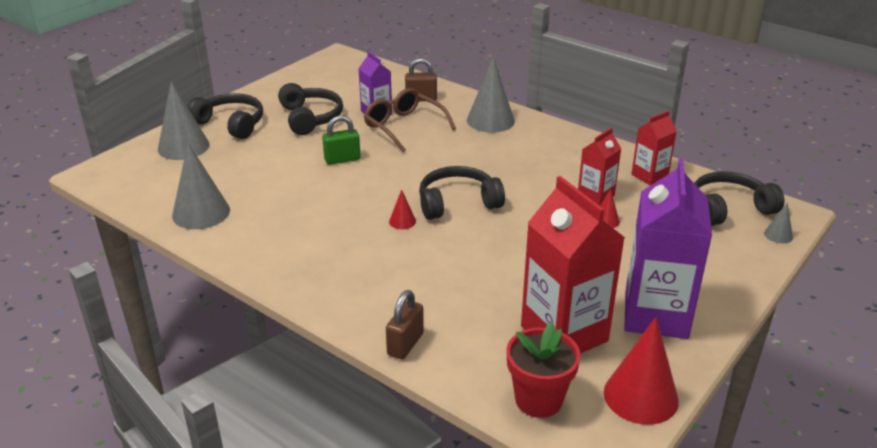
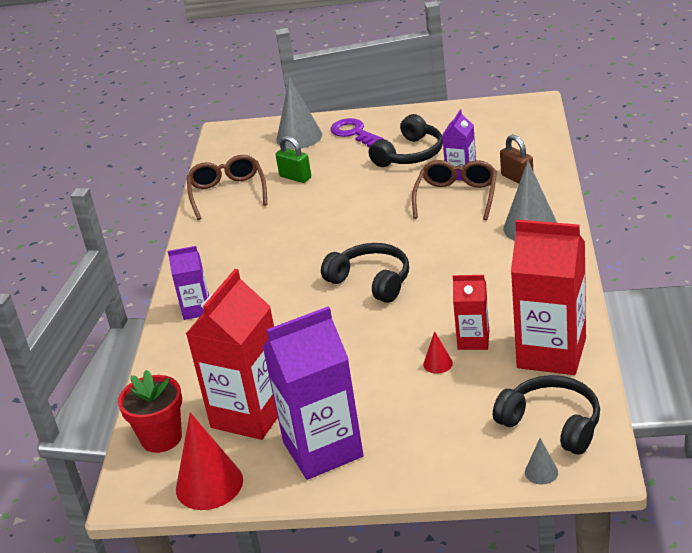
camera: 60 degrees right, 0 degrees up
(201, 212) = (228, 193): grey cone -> brown glasses
(230, 124) = (354, 133): black headphones -> purple key
(342, 159) = (367, 201): green padlock -> green padlock (295, 177)
(361, 301) = (196, 309): none -> purple carton
(402, 221) = (314, 272): red cone -> none
(405, 344) = (168, 352): brown padlock -> none
(649, 176) = (551, 353): red carton -> red carton, size x1.90

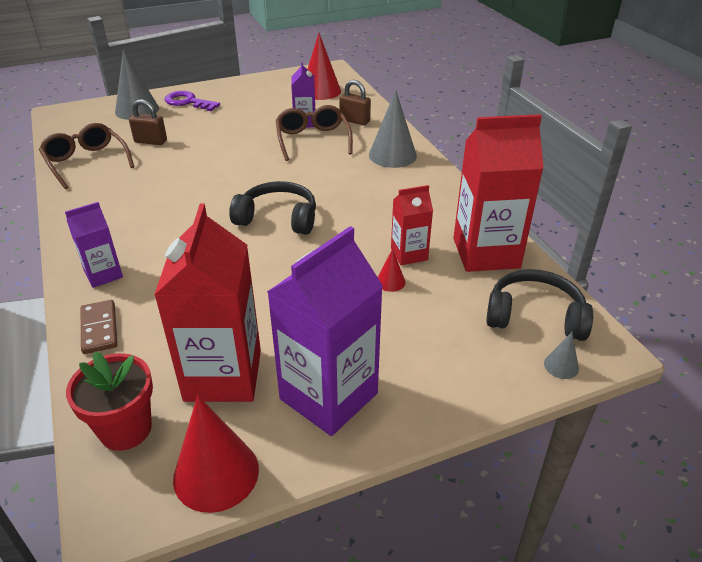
camera: 30 degrees left, 5 degrees up
(174, 356) = (99, 329): none -> brown domino
(295, 177) = (150, 141): green padlock -> brown padlock
(409, 154) = (249, 113): black headphones -> none
(503, 134) = (320, 91): none -> red cone

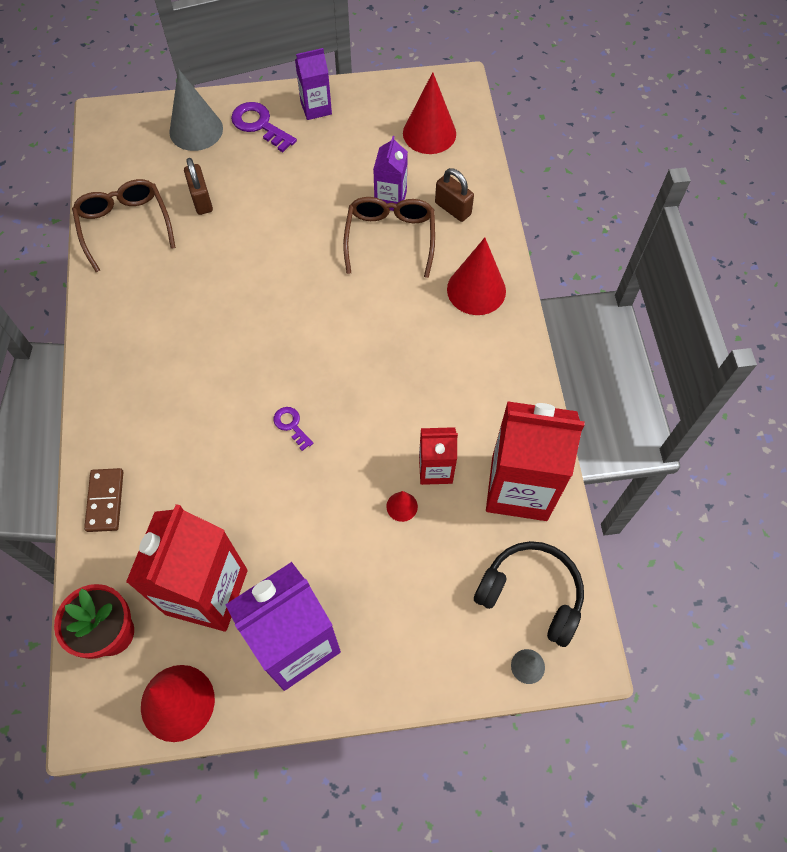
camera: 15 degrees right, 25 degrees up
(103, 274) = (119, 423): purple carton -> purple carton (316, 108)
(150, 141) = (201, 200): brown padlock -> brown padlock turned 45 degrees clockwise
(269, 249) = (291, 425): none -> purple key
(278, 218) = (312, 376): black headphones -> none
(392, 155) = (476, 290): grey cone -> red cone

